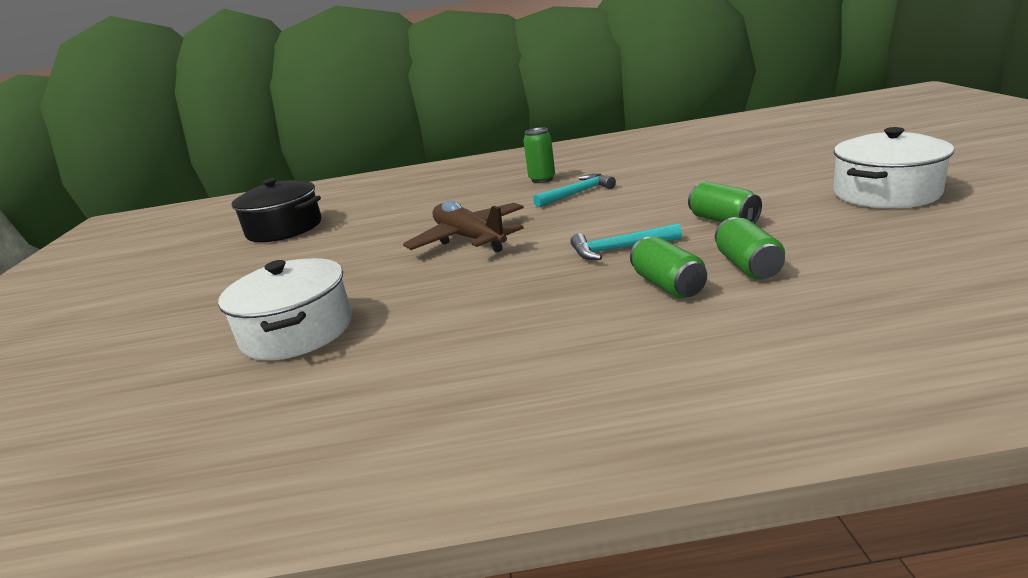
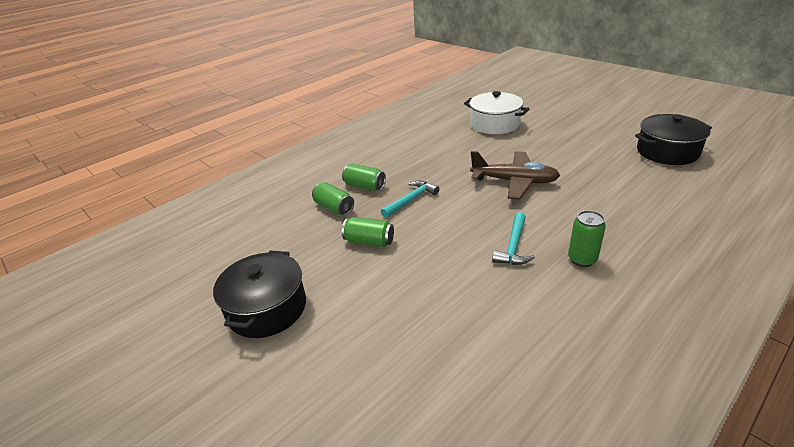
camera: 140 degrees right, 10 degrees up
(886, 193) = (267, 308): white pot -> black pot

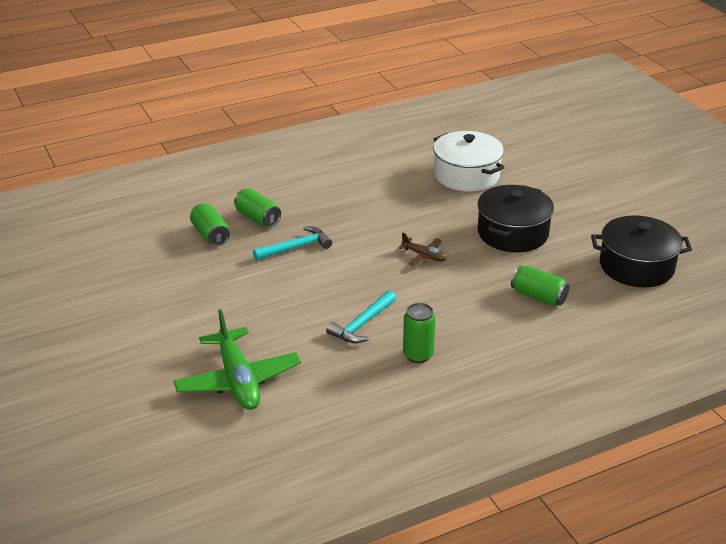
camera: 15 degrees right, 0 degrees up
(267, 308) = (94, 318): black pot -> black pot (513, 233)
(369, 241) = (223, 281): green can -> green can (538, 297)
(445, 331) = (238, 380): none -> green plane
(514, 182) = (424, 256): brown plane -> brown plane, size x0.49

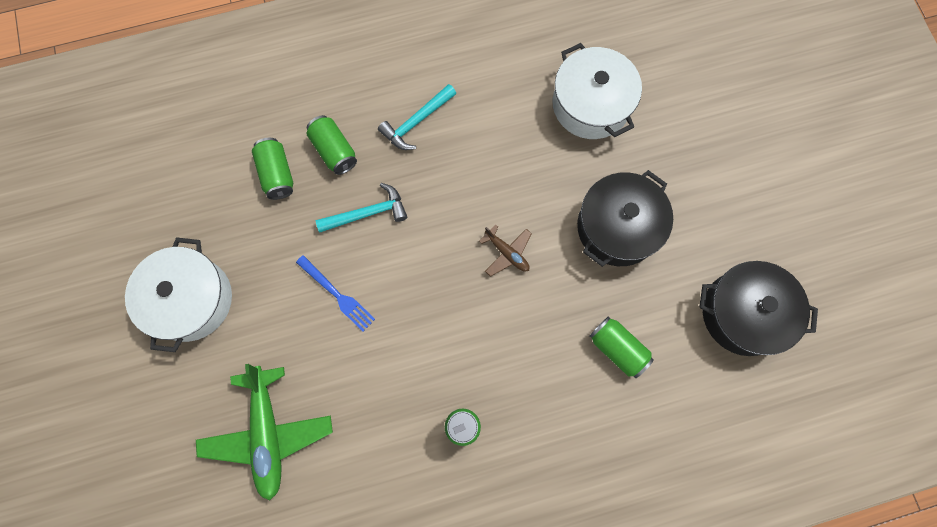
camera: 10 degrees right, 40 degrees up
(147, 311) = (191, 300): none -> white pot
(281, 294) = (337, 295): none -> blue fork
(362, 324) = (414, 363): turquoise hammer -> turquoise hammer (416, 122)

